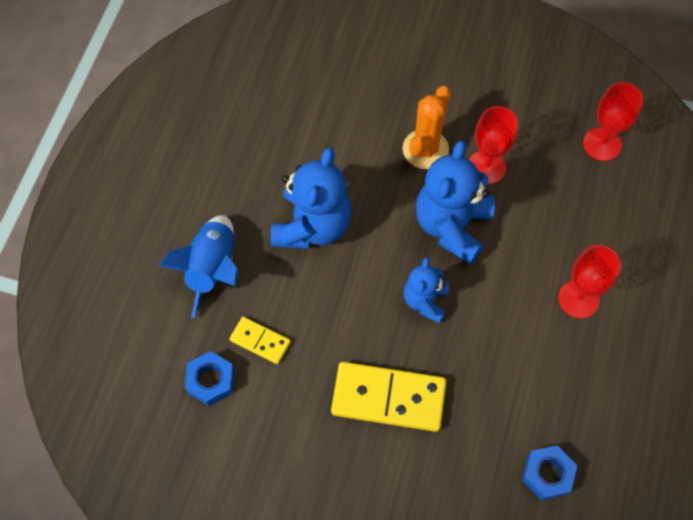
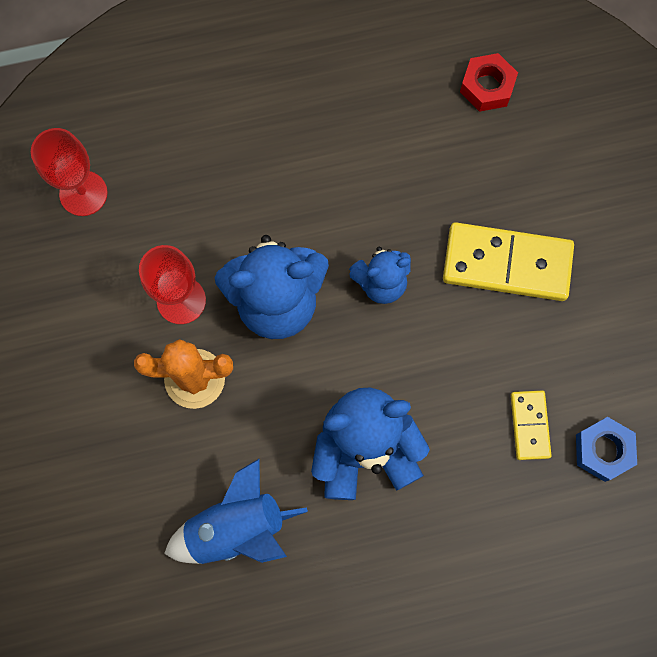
camera: 120 degrees left, 10 degrees up
(213, 269) = (482, 529): blue rocket -> blue rocket (236, 527)
(388, 398) = (507, 263): yellow domino -> yellow domino turned 60 degrees counterclockwise
(547, 474) = (487, 87): blue nut -> red nut
(578, 299) = (289, 137): red goblet -> none

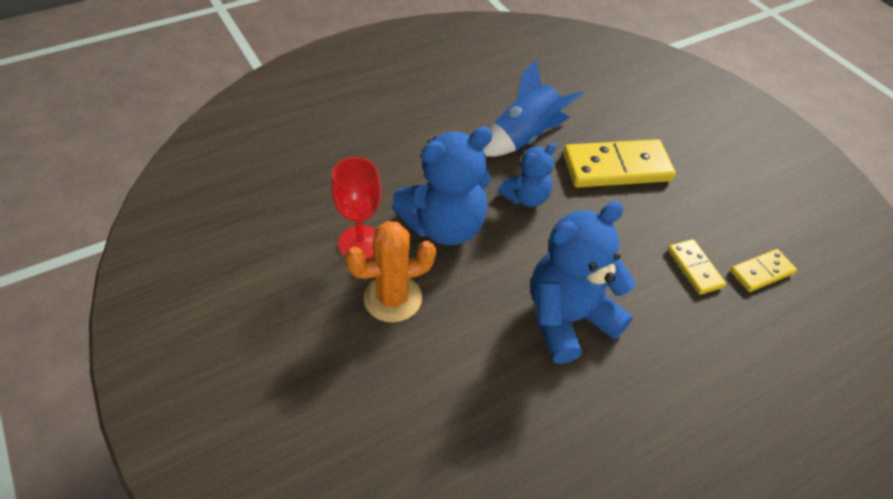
camera: 20 degrees left, 25 degrees down
(83, 193) = (250, 187): red goblet -> none
(236, 527) = (477, 413): blue rocket -> blue rocket (524, 137)
(487, 87) = (547, 72): red nut -> none
(603, 450) = (761, 272): blue nut -> yellow domino

